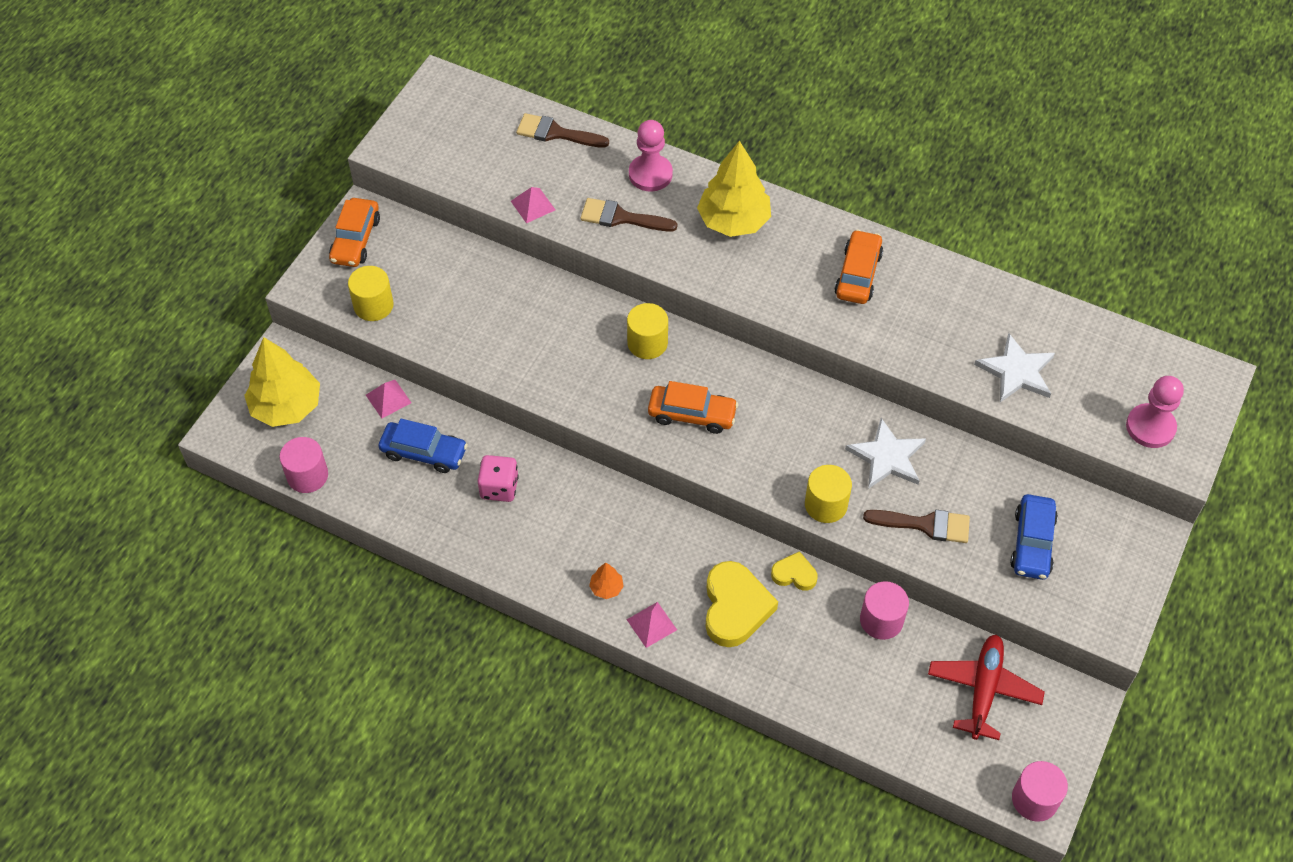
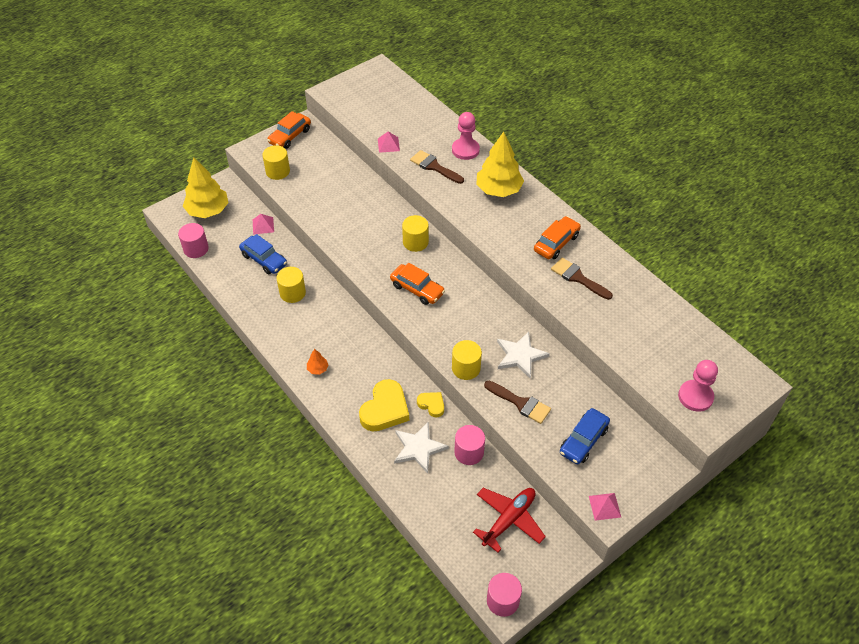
camera: 25 degrees right, 5 degrees down
(499, 488) = (292, 293): pink dice -> yellow cylinder
(556, 133) = (425, 112): brown brush -> brown brush (578, 278)
(651, 624) = (331, 399): pink pyramid -> pink pyramid (604, 506)
(1016, 371) = (624, 332): white star -> white star (418, 448)

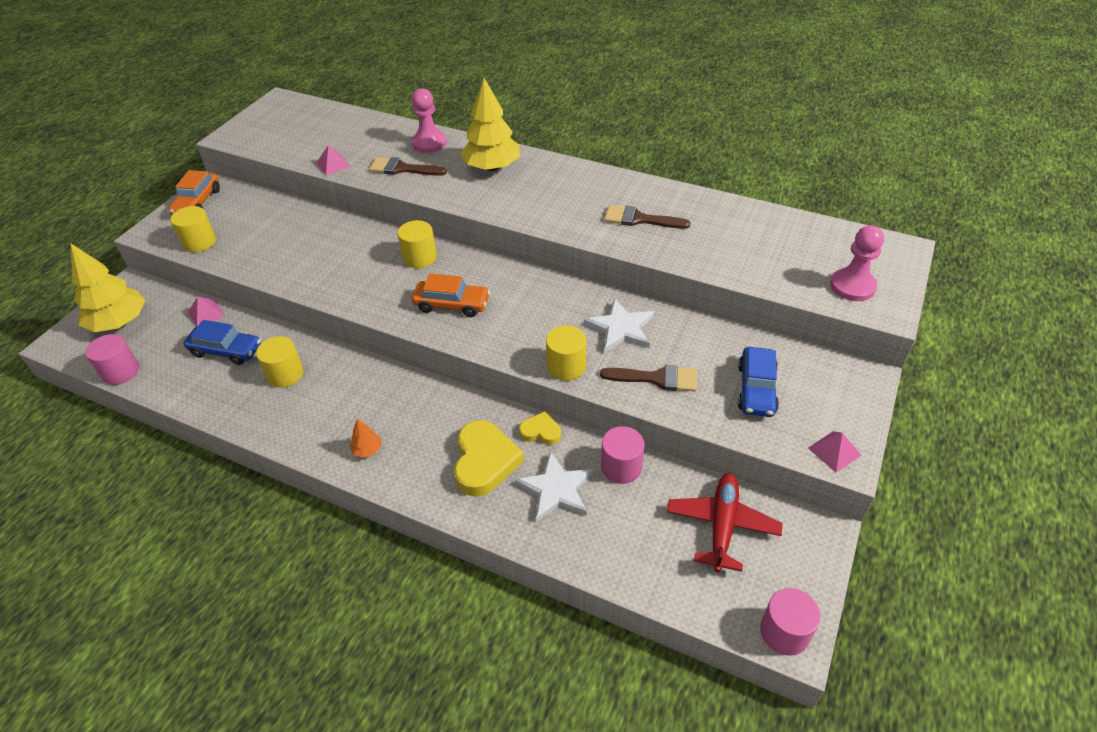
camera: 25 degrees left, 5 degrees down
(556, 243) = (592, 195): orange car -> none

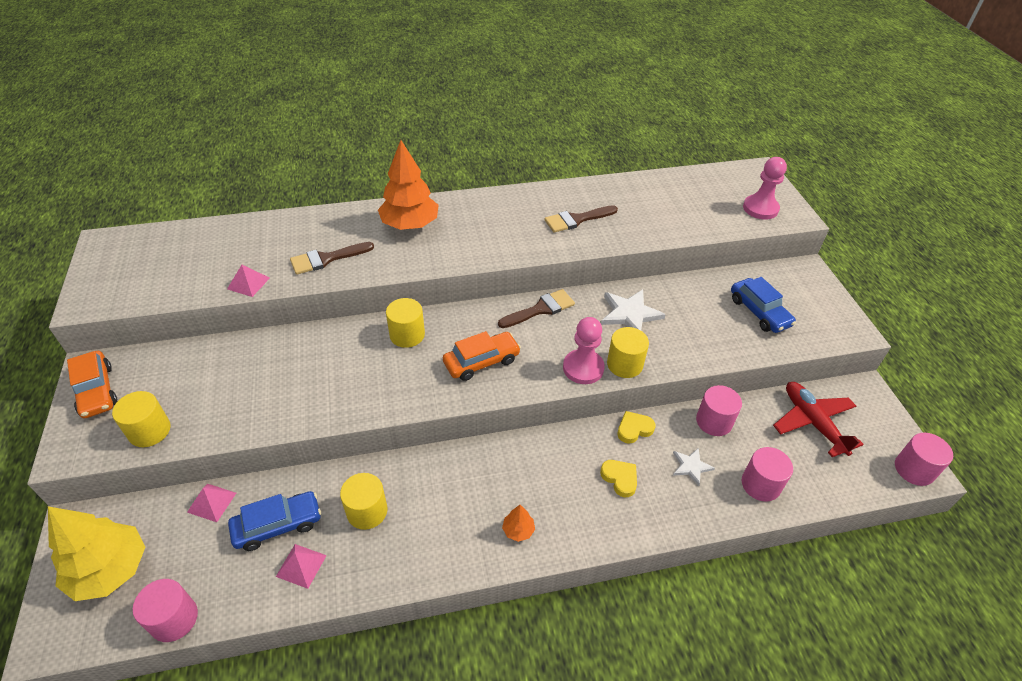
camera: 40 degrees left, 0 degrees up
(429, 143) = (325, 225): pink pawn -> pink pawn (583, 368)
(485, 461) = (620, 478): yellow heart -> yellow heart, size x0.54
(492, 167) = (410, 225): yellow tree -> orange tree
(556, 489) = (691, 466): white star -> white star, size x0.58
(603, 542) = (760, 484): none -> pink cylinder
(657, 378) = (693, 339): brown brush -> brown brush (540, 309)
(834, 451) = (843, 329): pink pyramid -> pink pyramid (301, 565)

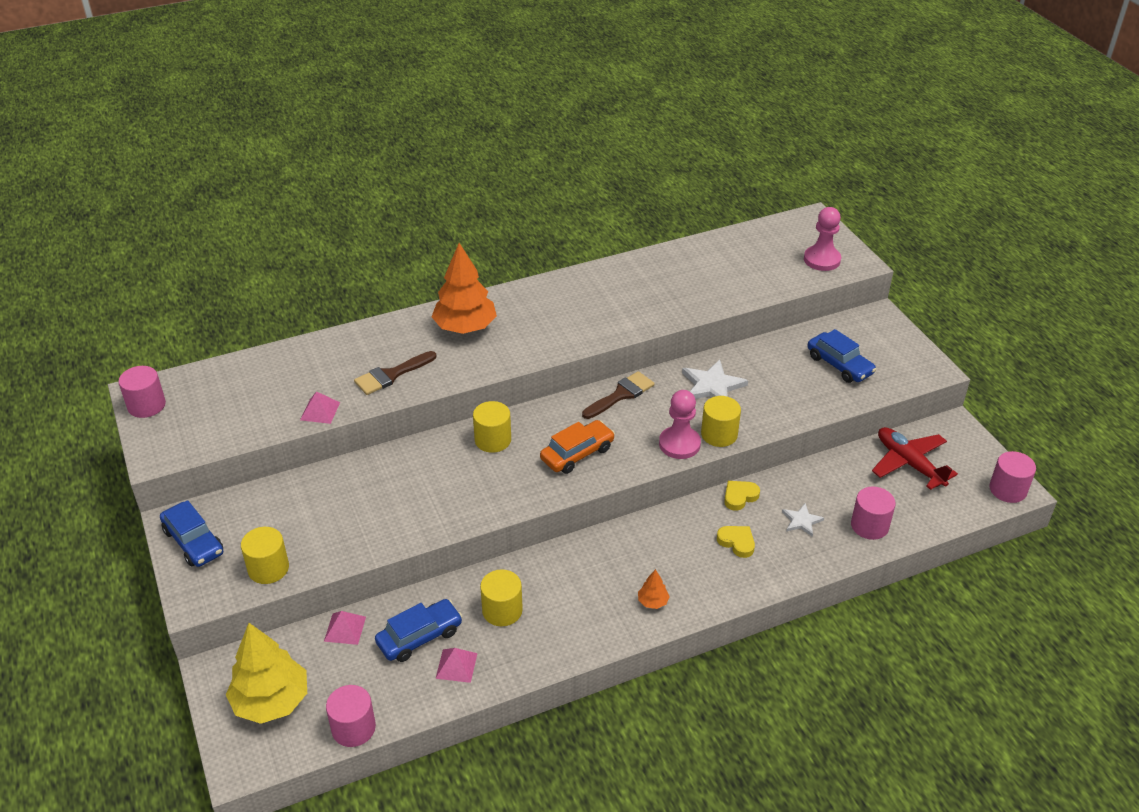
camera: 10 degrees left, 5 degrees down
(96, 391) = (193, 542): orange car -> blue car
(576, 220) = (637, 298): brown brush -> none
(714, 421) = (815, 477): pink cylinder -> pink cylinder (146, 405)

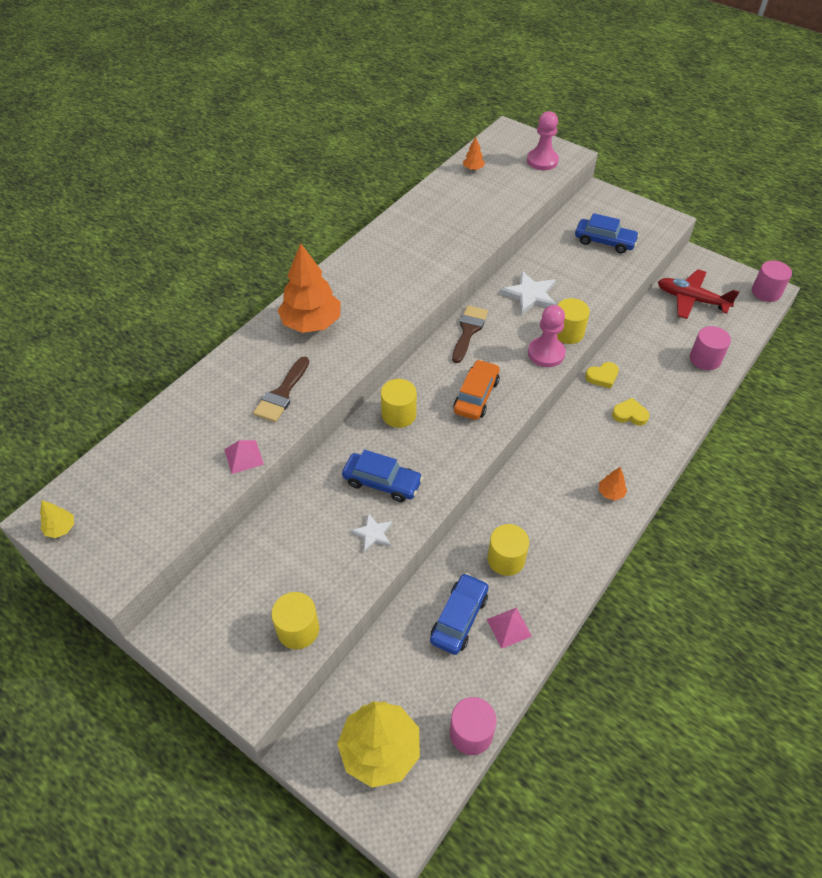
camera: 30 degrees left, 10 degrees up
(146, 405) = (61, 528): pink cylinder -> yellow tree
(193, 542) = (204, 640): blue car -> blue car (382, 482)
(345, 628) = (390, 645): pink pyramid -> none
(739, 497) = (602, 377): yellow heart -> yellow heart turned 135 degrees counterclockwise
(741, 244) = (473, 168): none -> orange tree
(801, 521) = (659, 376): white star -> white star (373, 533)

